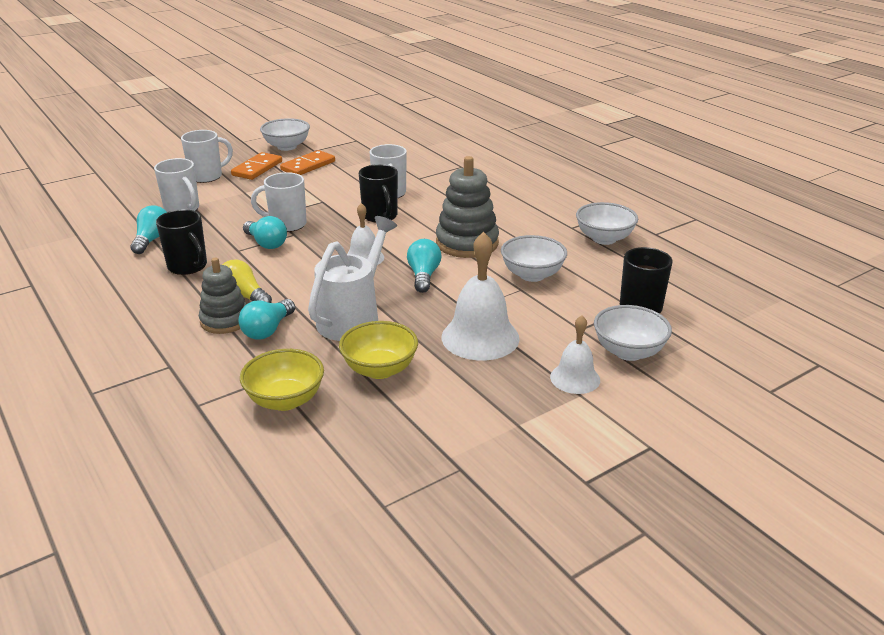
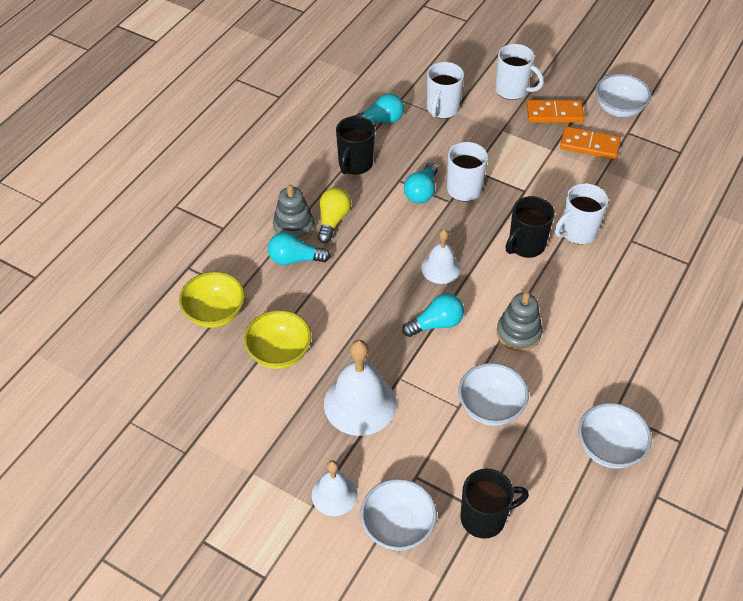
camera: 65 degrees right, 20 degrees up
(353, 317) = (342, 304): white watering can -> none
(467, 243) = (518, 333): grey stacking toy -> grey stacking toy, size x0.67

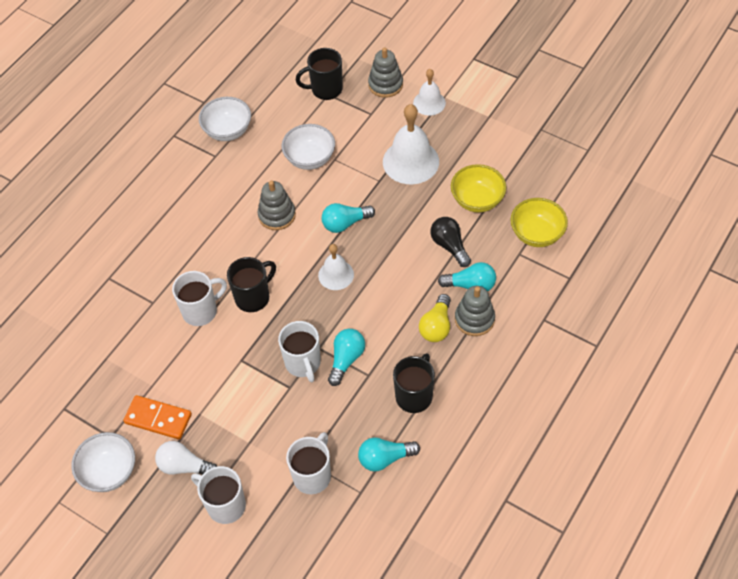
camera: 175 degrees left, 5 degrees up
(315, 299) = (449, 246): none -> black light bulb
(397, 526) = (385, 84): white bowl -> grey stacking toy
(554, 113) = (184, 466): orange domino -> white light bulb

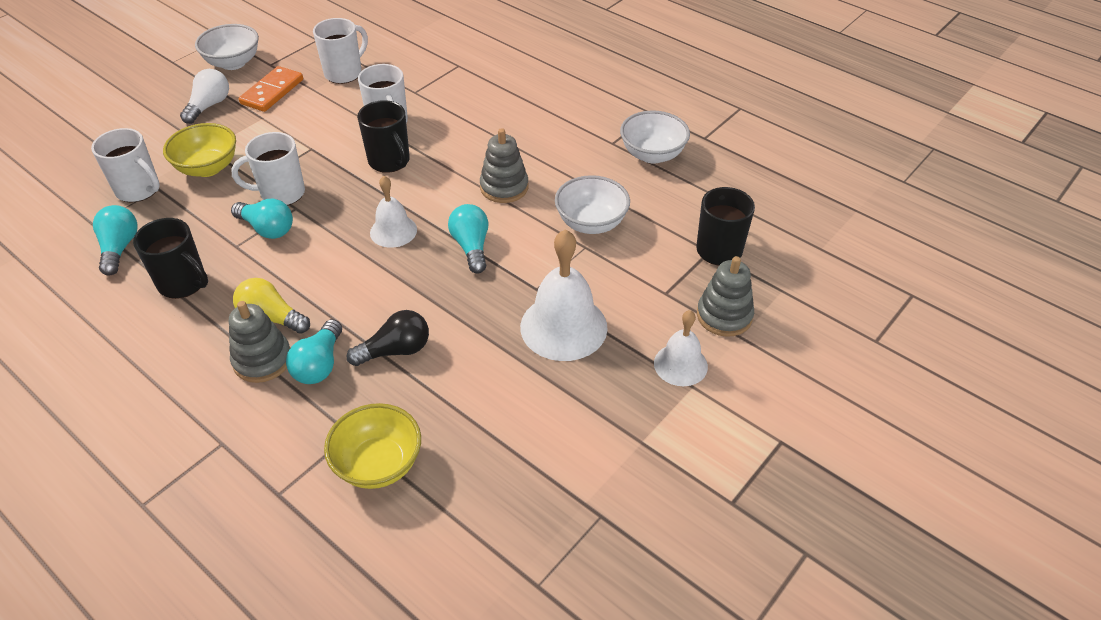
camera: 95 degrees right, 10 degrees down
(225, 505) = (149, 129): white mug -> white mug (344, 73)
(477, 200) = (469, 396): yellow bowl -> yellow bowl (208, 168)

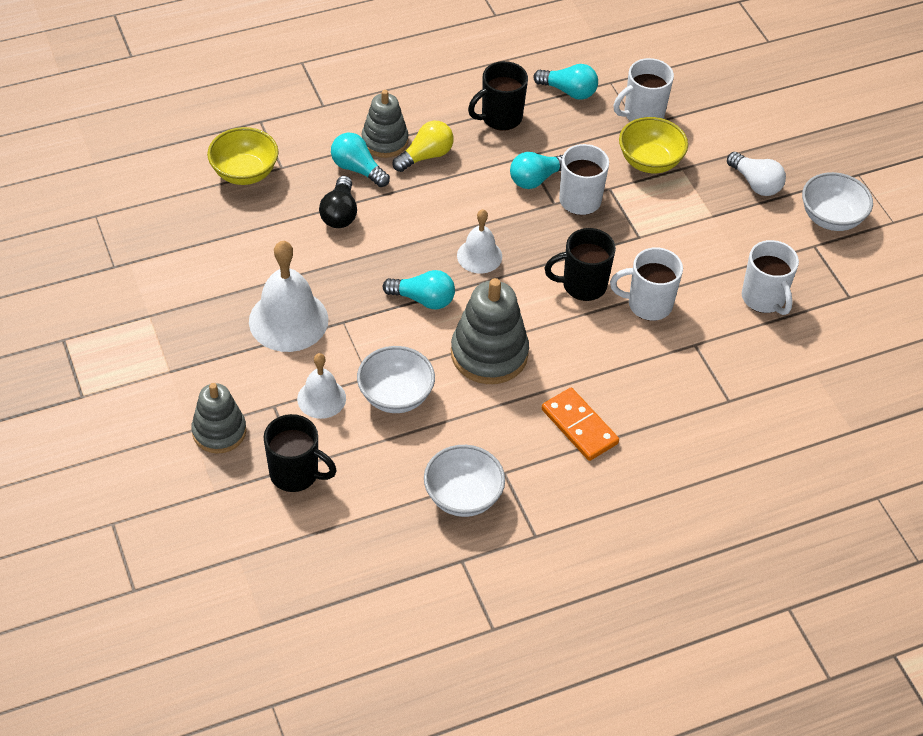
camera: 115 degrees right, 5 degrees up
(272, 92) = (757, 234): orange domino -> orange domino (579, 426)
(504, 187) = (489, 354): grey stacking toy -> grey stacking toy, size x1.50
(680, 364) = (195, 374): white bell -> white bell (321, 398)

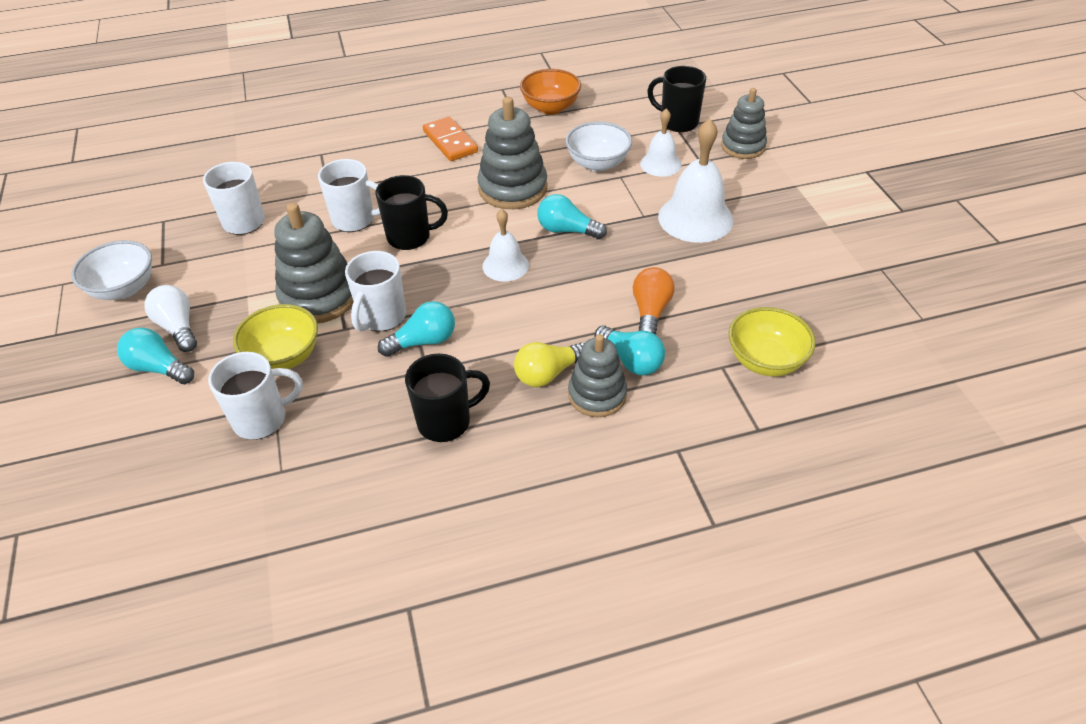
camera: 170 degrees left, 5 degrees down
(340, 213) = (650, 311): black light bulb -> orange light bulb
(463, 496) = (550, 108): white bowl -> orange bowl
(568, 91) = (343, 458): turquoise light bulb -> turquoise light bulb (159, 368)
(645, 217) = (319, 297): none -> grey stacking toy

